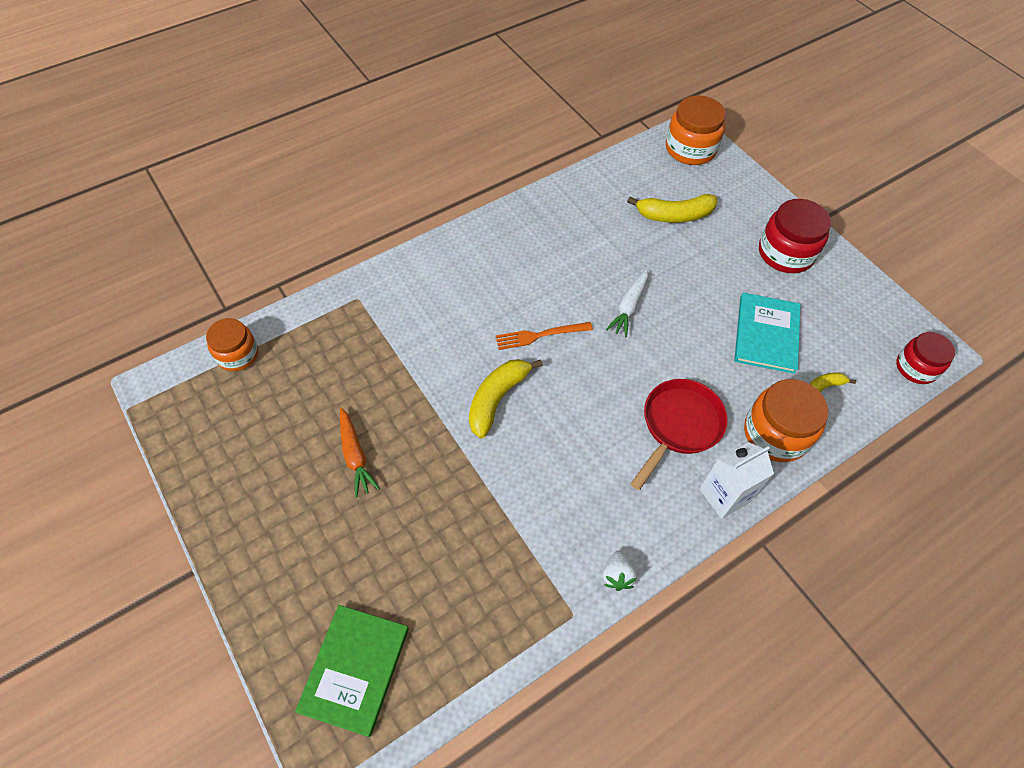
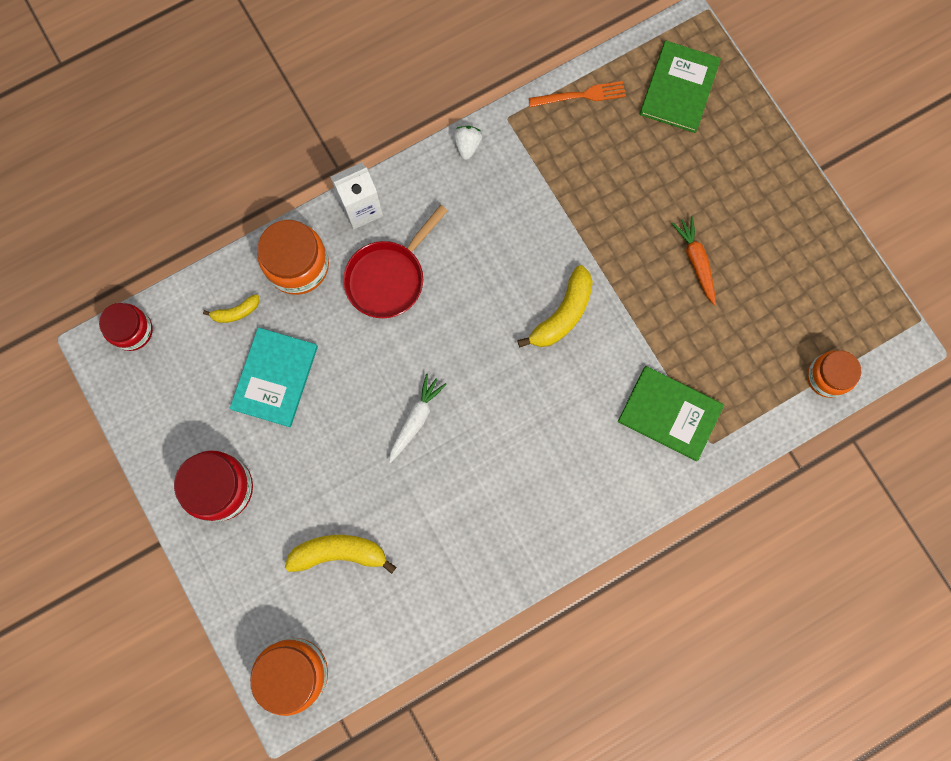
camera: 175 degrees left, 20 degrees up
(394, 319) = (669, 413): none -> green book
(540, 335) = (515, 387): orange fork -> orange fork (581, 95)

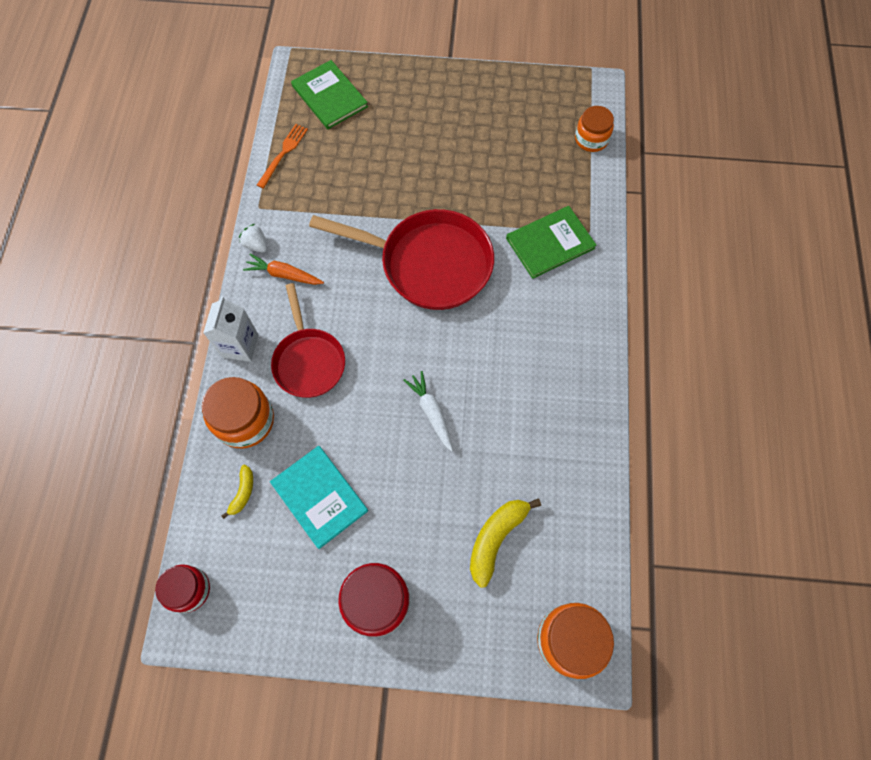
camera: 55 degrees left, 10 degrees down
(562, 314) = (429, 264): yellow banana -> red pan
(696, 262) = (456, 162): orange carrot -> orange carrot (284, 275)

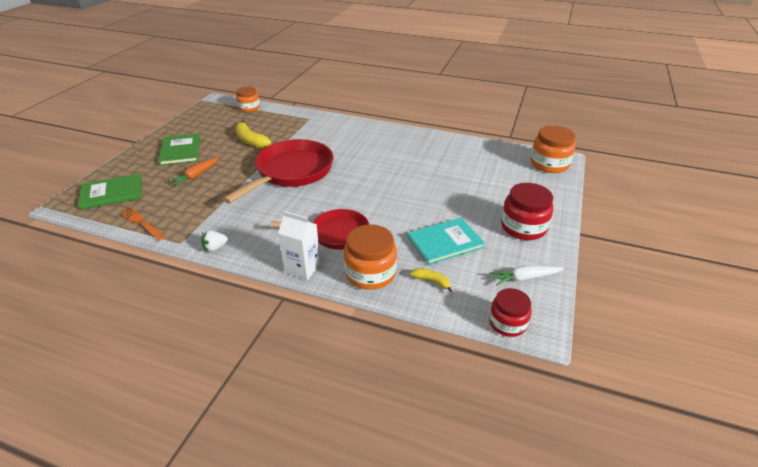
camera: 75 degrees left, 30 degrees down
(284, 275) = (254, 236): orange carrot -> orange carrot (196, 175)
(431, 412) = (399, 187): white carrot -> white carrot (525, 278)
(496, 538) = (488, 177): yellow banana -> yellow banana (250, 141)
(550, 243) = (307, 130): green book -> green book (180, 151)

